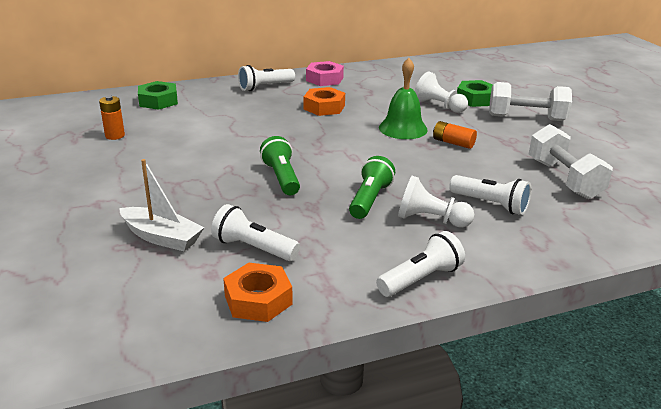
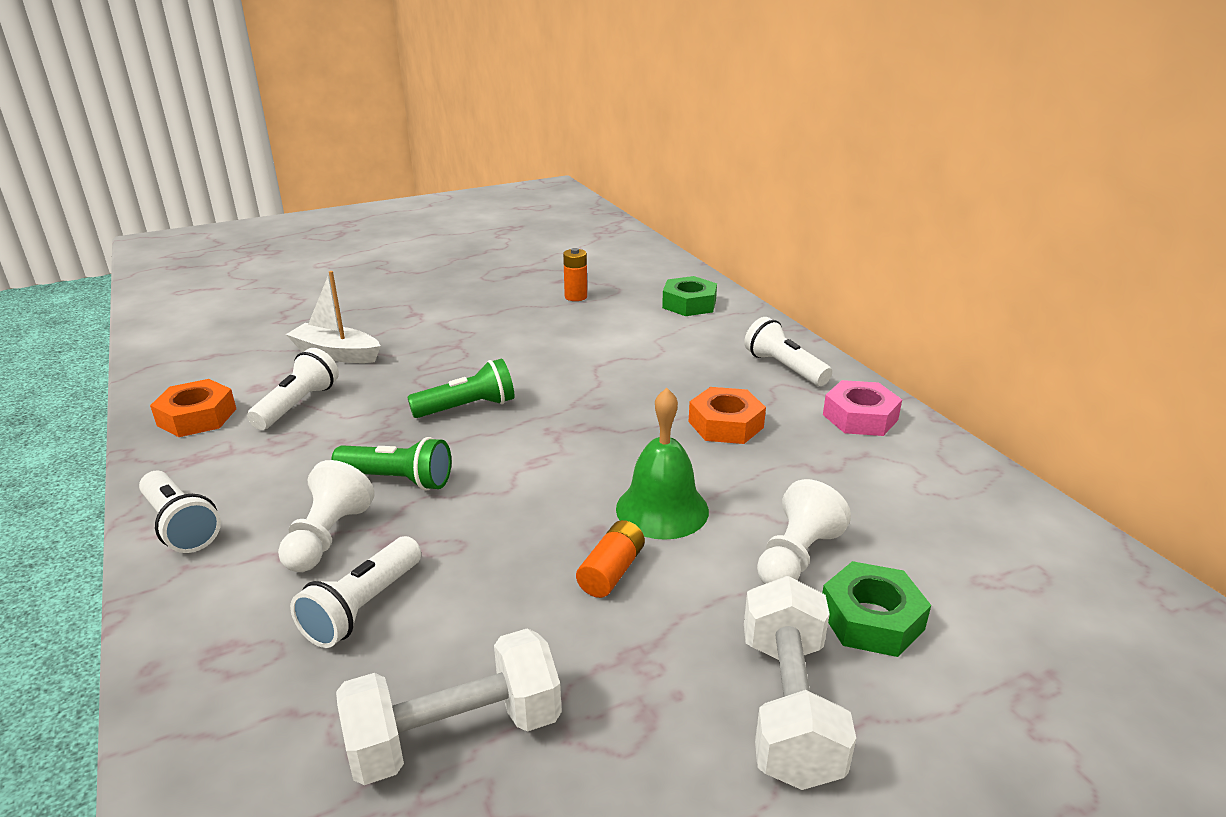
camera: 85 degrees right, 0 degrees up
(162, 237) = (336, 354): white boat -> white boat turned 90 degrees clockwise

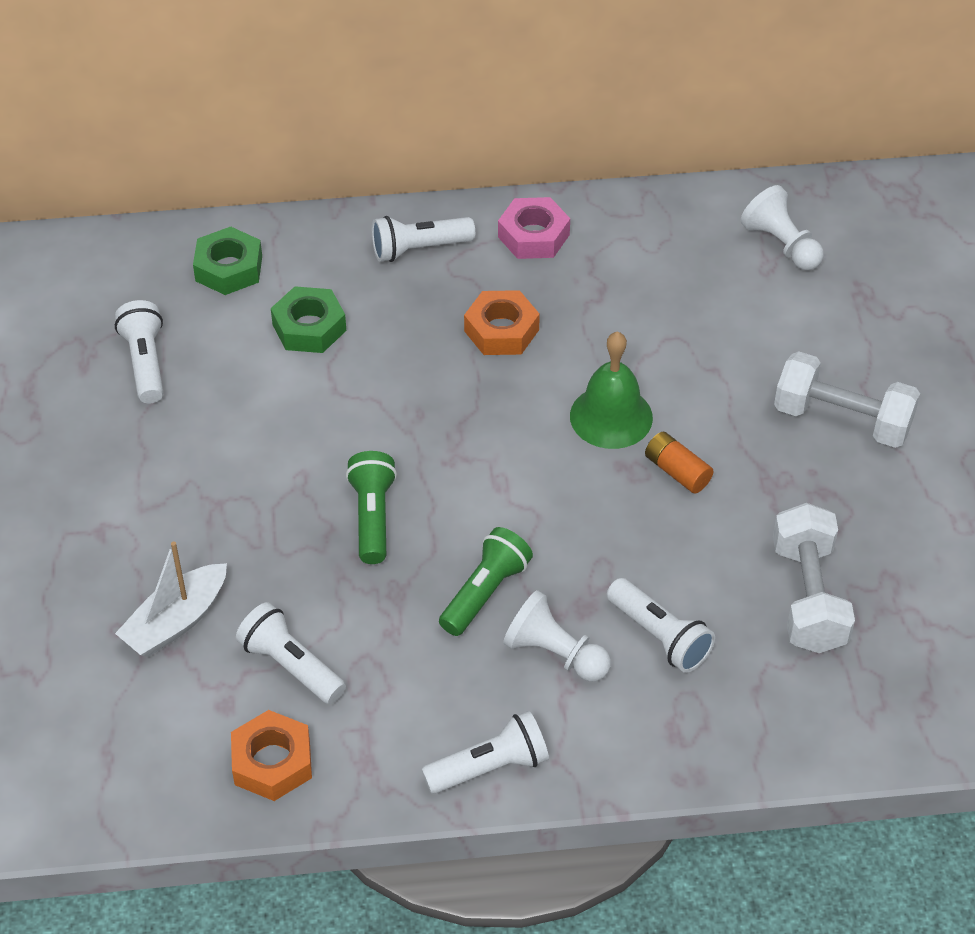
camera: 70 degrees left, 20 degrees up
(576, 297) = (145, 363): orange battery -> white flashlight
(796, 557) = (703, 358): white pawn -> white pawn (781, 244)
(871, 619) = (781, 345): green nut -> green nut (309, 327)

